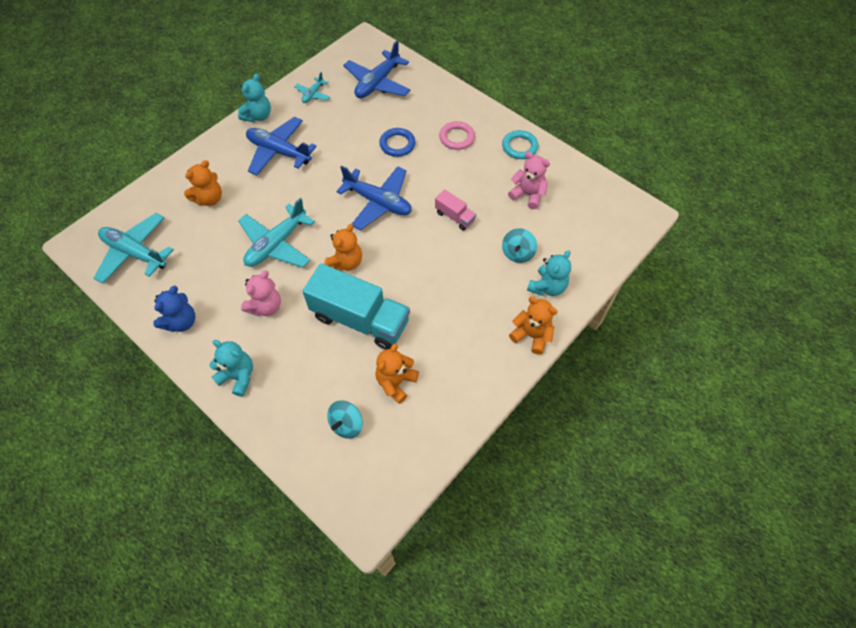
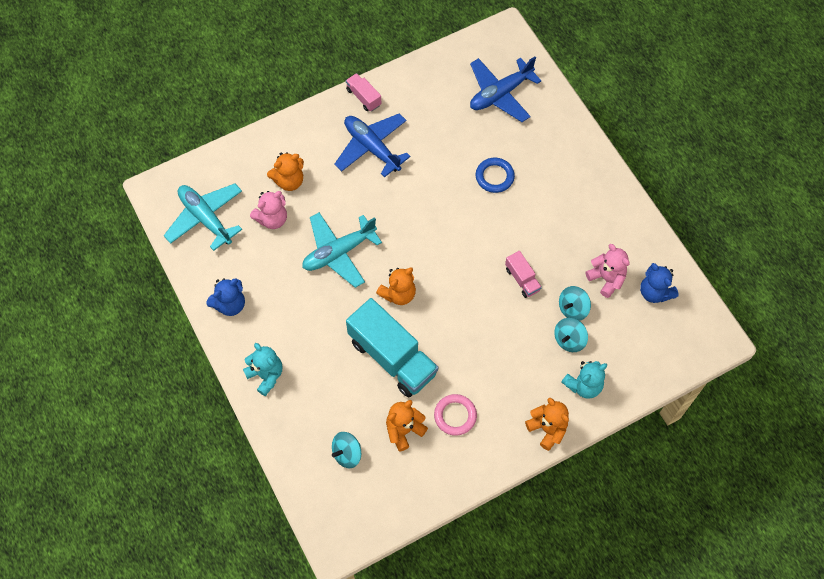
camera: 20 degrees right, 5 degrees up
(258, 116) = (363, 97): turquoise teddy bear -> pink truck
(266, 306) = (310, 315): pink teddy bear -> pink teddy bear (272, 219)
(313, 94) = (428, 87): turquoise plane -> none
(378, 202) = (452, 238): blue plane -> none
(457, 138) = (559, 188): pink ring -> pink ring (455, 416)
(509, 227) = (573, 308): none -> turquoise spinning top
(519, 147) = (621, 220): turquoise ring -> none
(573, 193) = (655, 292): none -> blue teddy bear

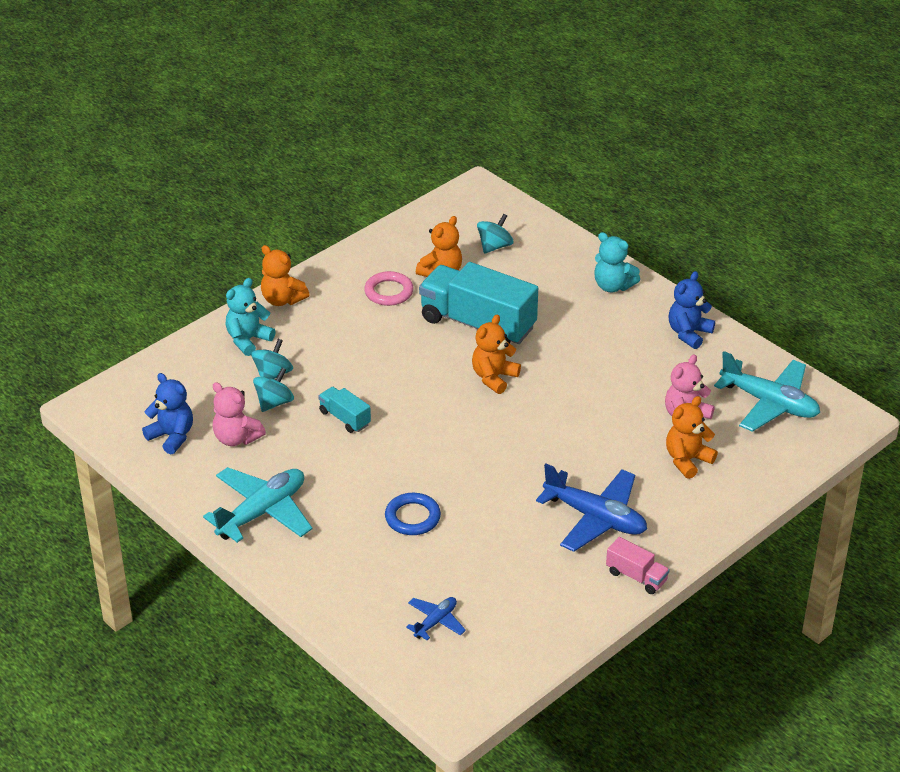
camera: 165 degrees right, 25 degrees down
(339, 252) = (585, 402): turquoise plane -> turquoise plane (262, 512)
(500, 94) = (435, 622): blue plane -> blue plane, size x0.51
(522, 279) = (344, 418): pink truck -> turquoise truck

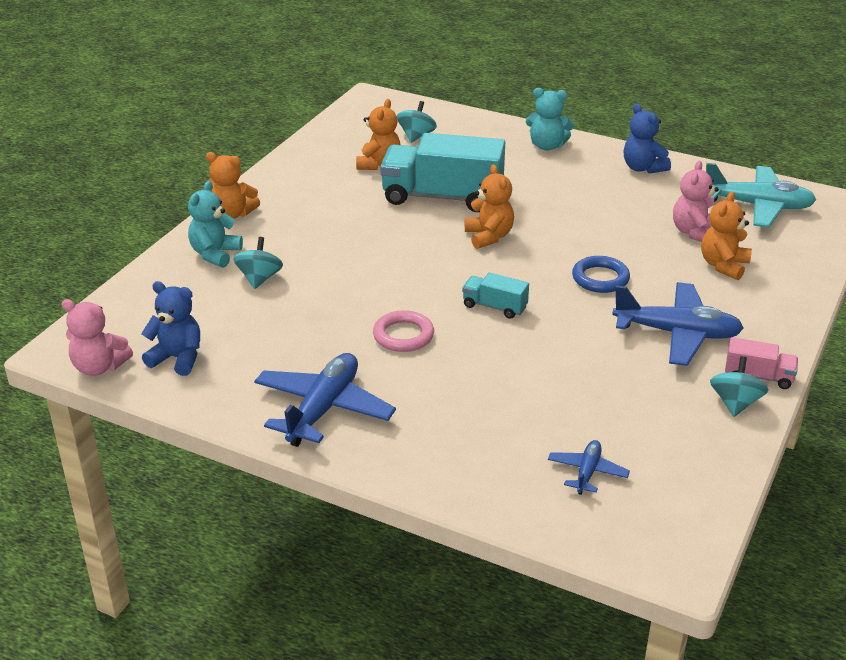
camera: 20 degrees left, 5 degrees down
(236, 438) = (253, 344): pink teddy bear -> pink teddy bear (99, 367)
(262, 512) = (323, 409): turquoise plane -> blue plane
(274, 402) = (276, 303): turquoise spinning top -> turquoise spinning top (735, 403)
(344, 418) = (360, 301): turquoise truck -> turquoise truck (494, 307)
(389, 292) = (337, 188): pink ring -> pink ring (403, 335)
(412, 517) = (492, 376): blue ring -> blue ring (600, 278)
(494, 377) = (489, 236): orange teddy bear -> orange teddy bear turned 150 degrees clockwise
(689, 333) = (643, 168): blue teddy bear -> blue teddy bear turned 45 degrees counterclockwise

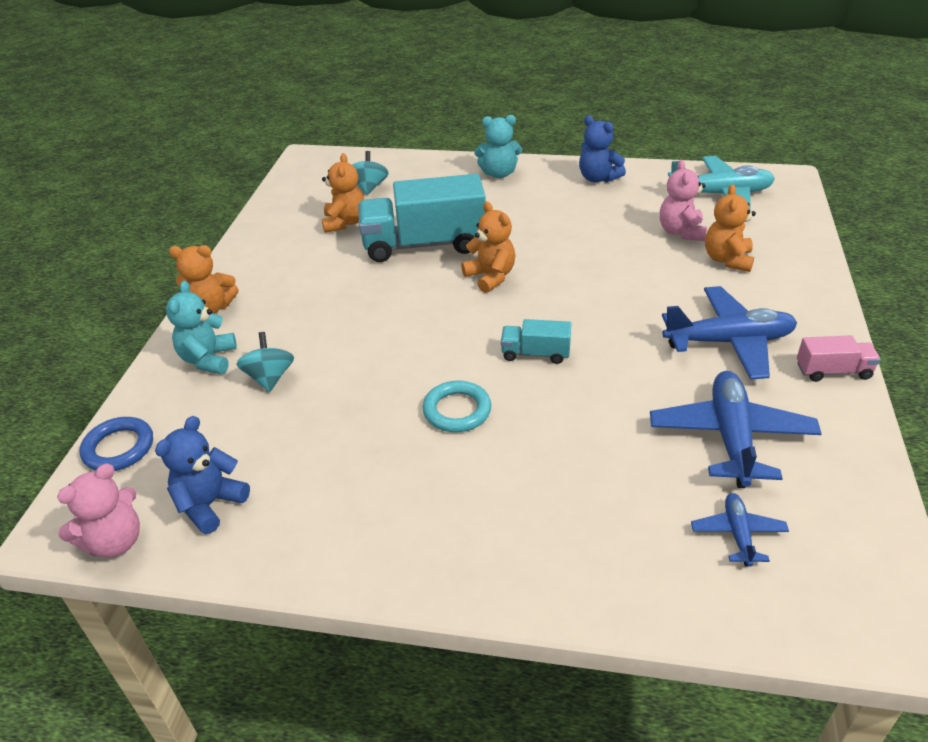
camera: 15 degrees left, 5 degrees up
(99, 367) = (115, 541): pink teddy bear -> pink teddy bear turned 45 degrees counterclockwise
(177, 358) = (210, 504): blue teddy bear -> blue teddy bear turned 60 degrees counterclockwise
(323, 409) = (409, 529): blue plane -> blue plane (731, 437)
(403, 335) = (457, 410): pink ring -> turquoise ring
(600, 278) = (622, 298): blue ring -> blue ring (119, 448)
(735, 403) = (831, 407): turquoise spinning top -> none

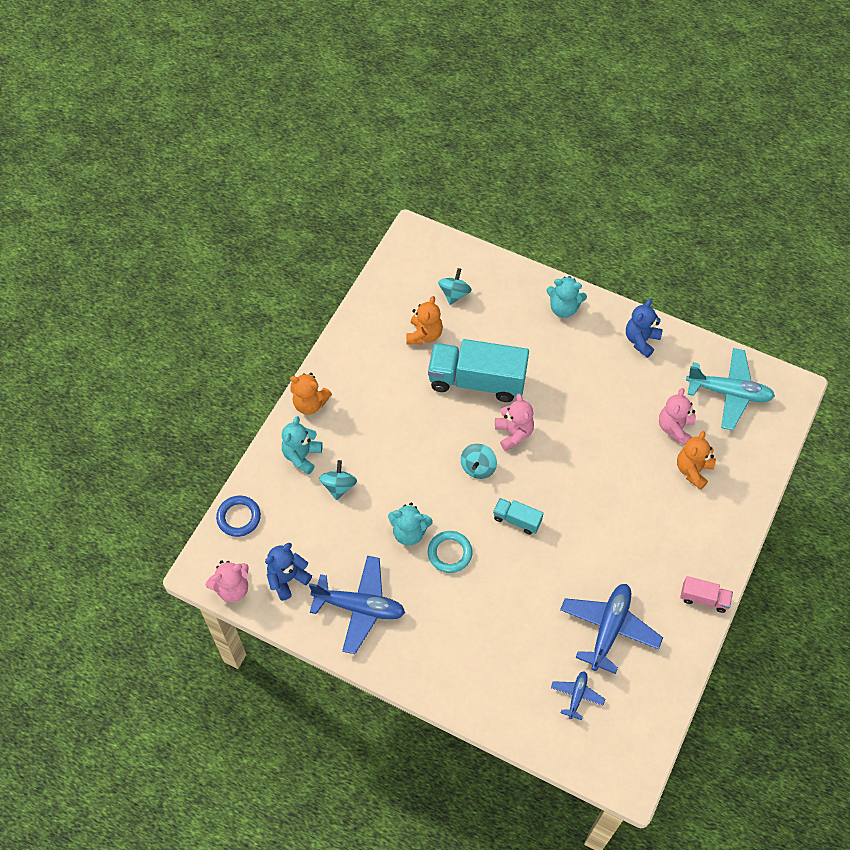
camera: 15 degrees right, 20 degrees up
(389, 402) = (409, 532): none -> turquoise teddy bear
(459, 316) = (478, 467): none -> turquoise spinning top
(490, 277) = (513, 433): orange teddy bear -> pink teddy bear
(598, 178) = (641, 340): blue teddy bear -> blue teddy bear turned 60 degrees clockwise
(729, 342) = (650, 551): blue plane -> blue plane (359, 607)

